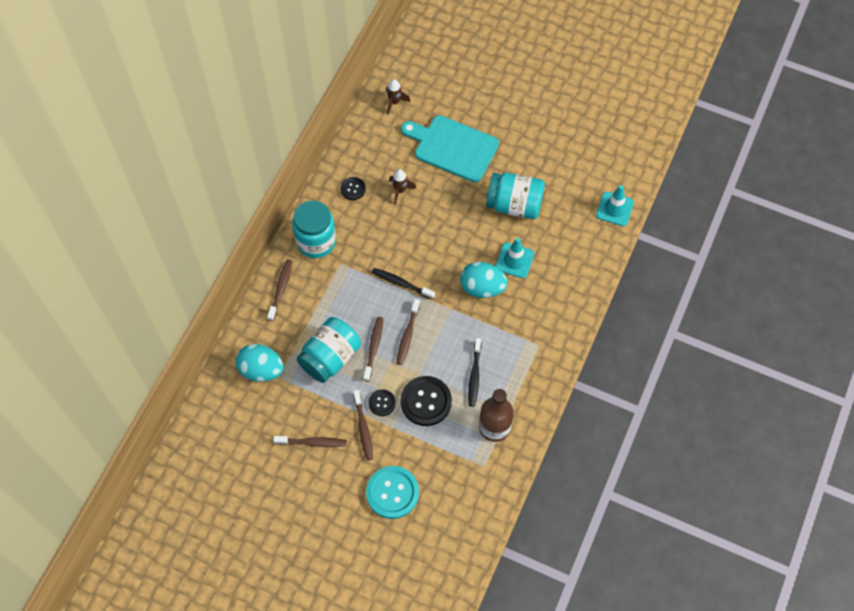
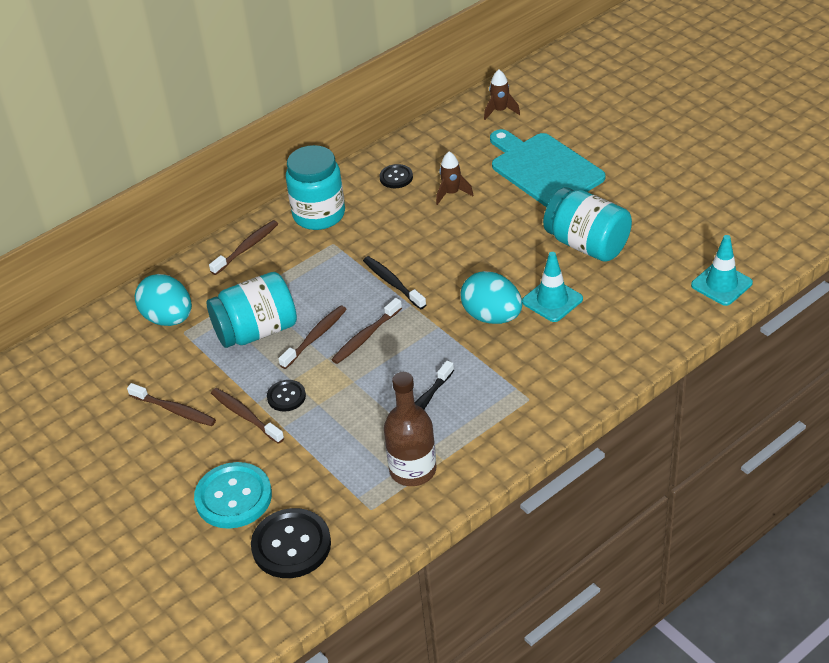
camera: 30 degrees right, 20 degrees down
(363, 428) = (245, 415): brown toothbrush -> brown toothbrush turned 120 degrees clockwise
(426, 401) = (342, 413): black button -> black button (291, 545)

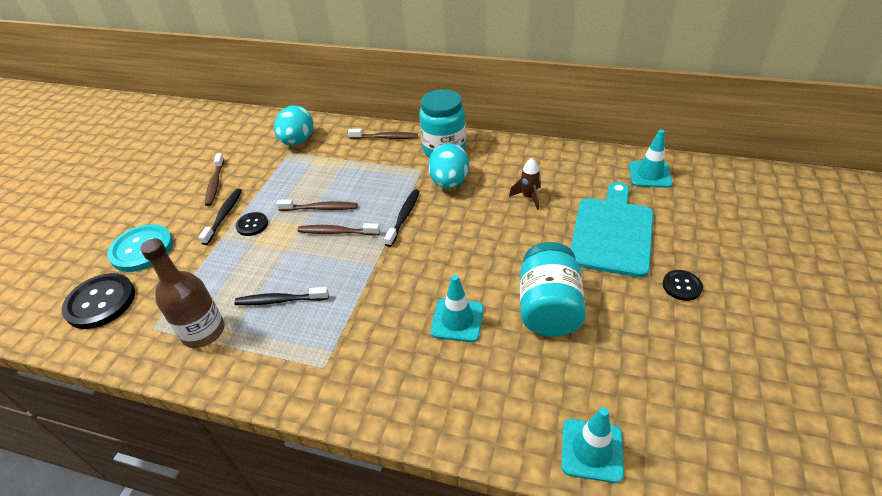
camera: 55 degrees right, 0 degrees up
(245, 415) = (224, 215): brown toothbrush -> black toothbrush
(256, 331) = (309, 180): turquoise jar -> none
(396, 177) = (517, 163): black button -> black button (681, 286)
(492, 316) = (408, 291): turquoise egg -> turquoise egg (449, 182)
(500, 111) = (650, 175): brown rocket -> turquoise traffic cone

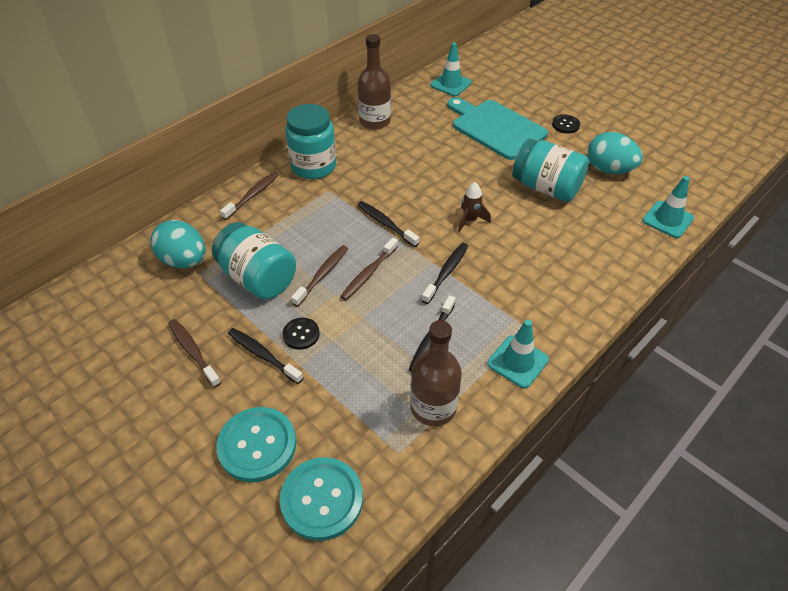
camera: 65 degrees left, 5 degrees up
(100, 302) = (322, 499): black button -> turquoise button
(215, 184) = (193, 352): brown toothbrush -> brown toothbrush turned 150 degrees counterclockwise
(299, 179) = (258, 278): none -> turquoise jar
(367, 279) = (446, 272): none -> black toothbrush
(449, 182) = (364, 181): turquoise egg -> turquoise egg (608, 169)
(457, 320) = (528, 236): turquoise traffic cone -> turquoise traffic cone (518, 361)
(528, 197) = (424, 148): brown rocket -> brown rocket (470, 220)
(537, 154) = (375, 121): none -> brown bottle

